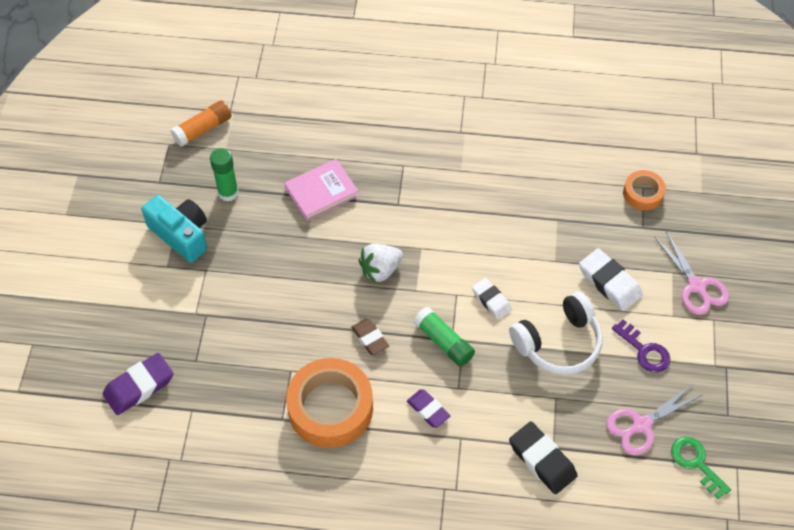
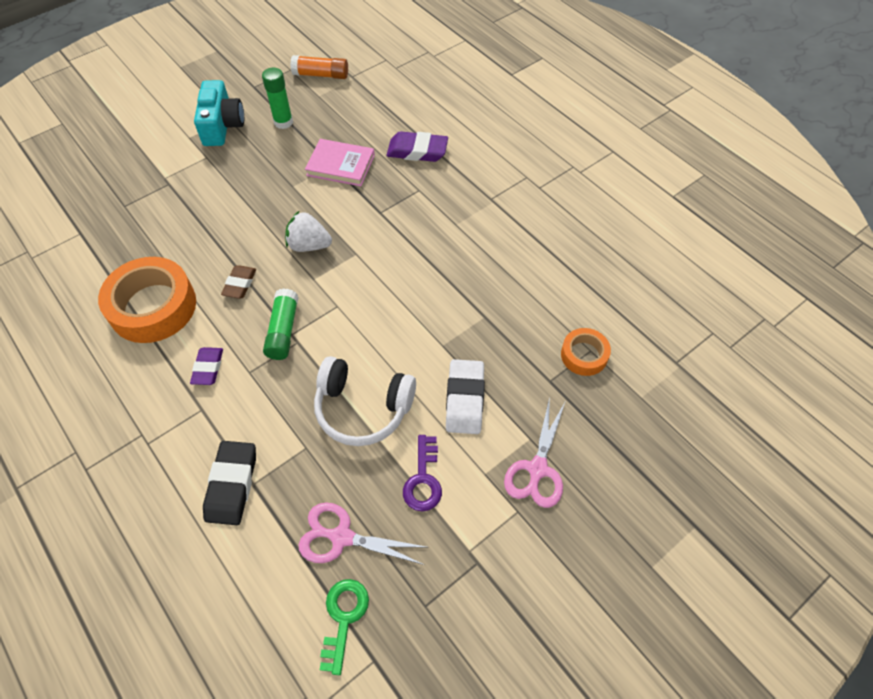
camera: 45 degrees right, 0 degrees up
(139, 386) = (75, 194): purple eraser -> purple eraser (417, 151)
(491, 300) = (356, 332): white eraser -> none

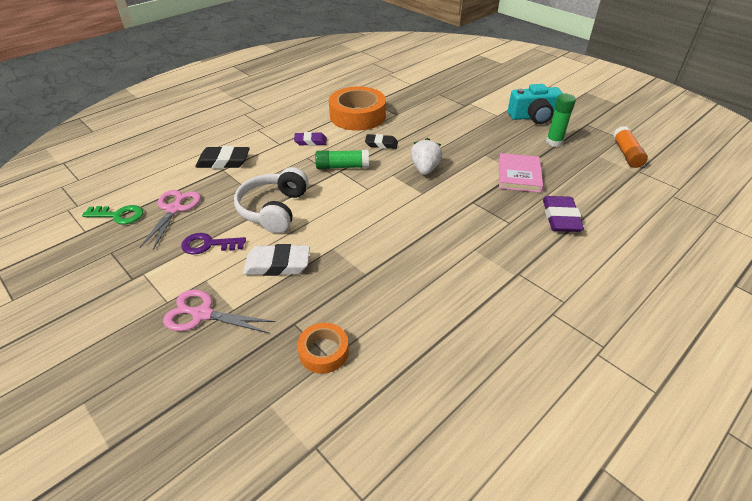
camera: 85 degrees right, 15 degrees down
(240, 284) = (381, 144): brown eraser -> black eraser

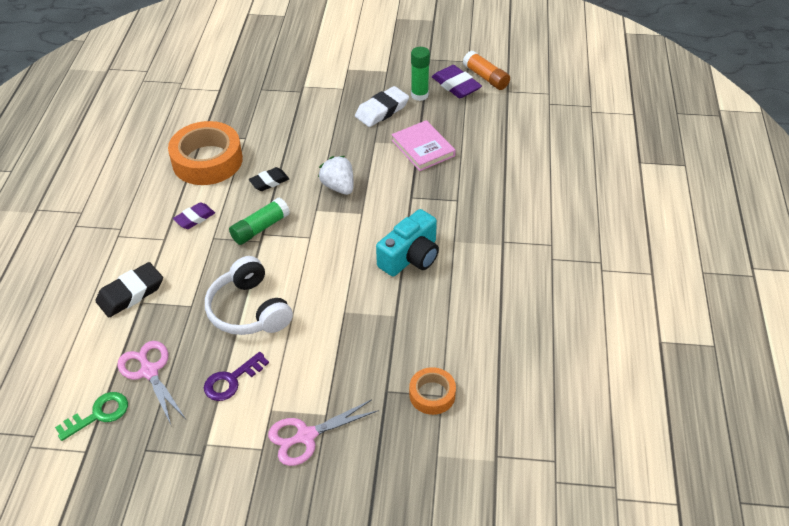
camera: 40 degrees left, 5 degrees up
(277, 264) = (315, 356): white eraser -> white eraser (382, 110)
(533, 117) = (377, 73): turquoise camera -> turquoise camera (410, 257)
(560, 218) = (490, 172): purple eraser -> purple eraser (456, 85)

